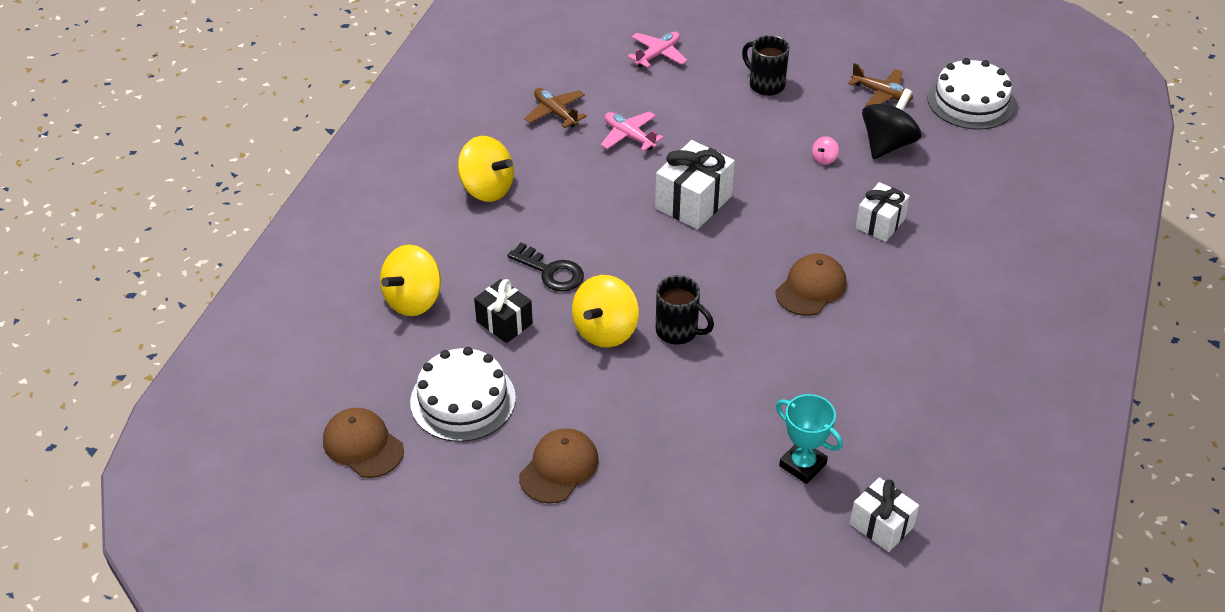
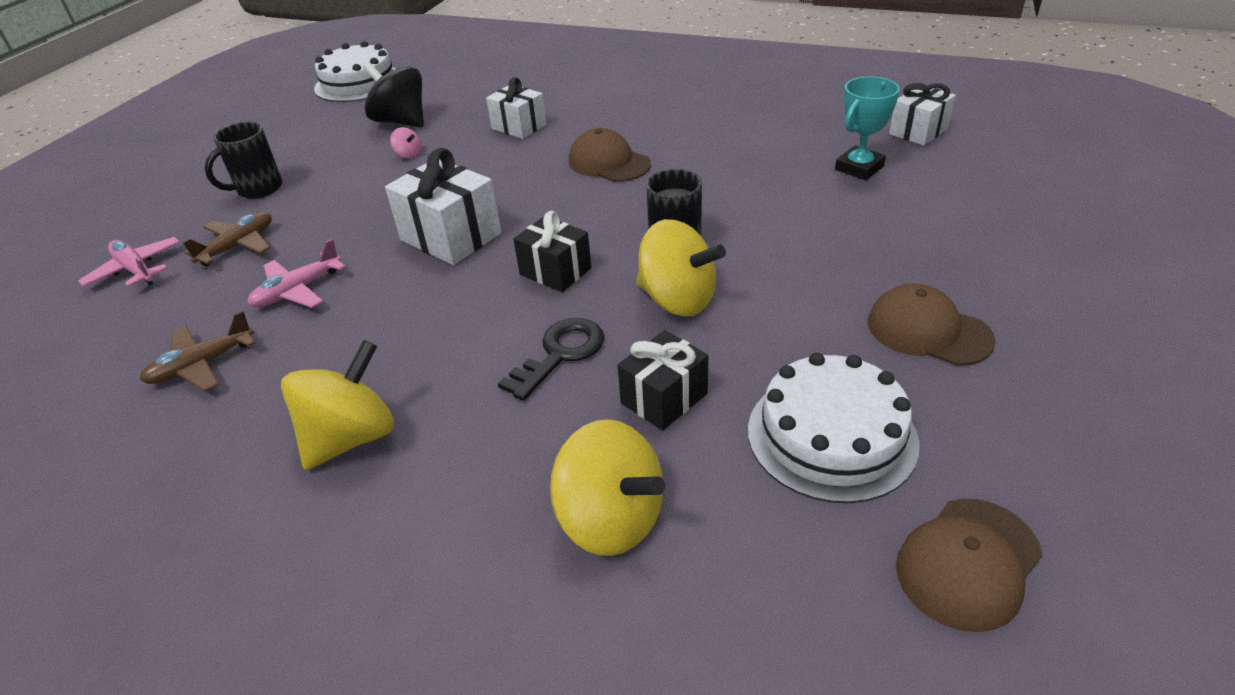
camera: 85 degrees left, 5 degrees down
(645, 263) = (555, 271): none -> black gift
(881, 94) = (319, 123): brown plane -> brown plane (238, 246)

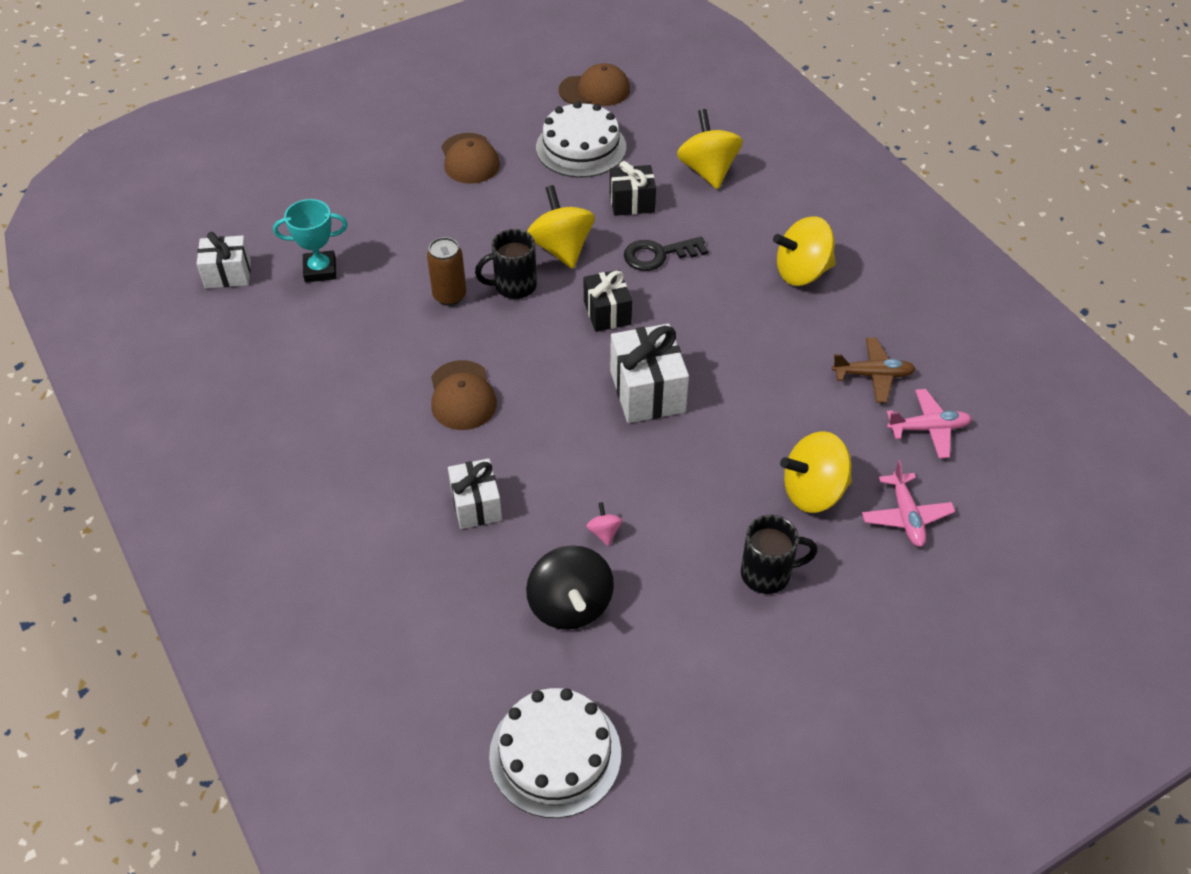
camera: 145 degrees left, 10 degrees up
(238, 246) = (813, 492): brown plane -> yellow spinning top
(298, 290) = (785, 406): pink plane -> pink plane (928, 429)
(722, 208) = (449, 296): none -> brown can

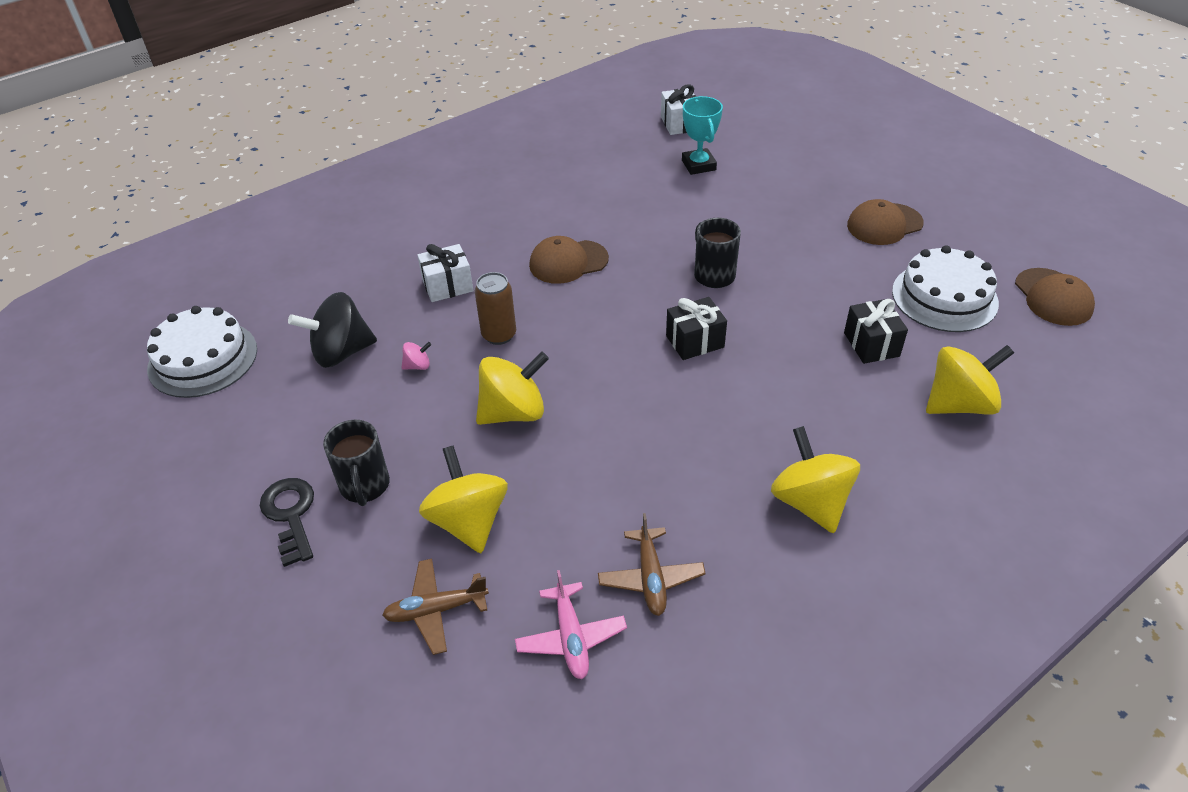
camera: 85 degrees right, 5 degrees down
(449, 296) = (688, 238): brown can -> brown can (499, 335)
(561, 248) = (778, 300): yellow spinning top -> yellow spinning top (513, 412)
(647, 391) = (592, 380): white gift -> none
(659, 255) = (794, 372): black key -> black key (290, 515)
(906, 516) = (436, 610): pink plane -> brown plane

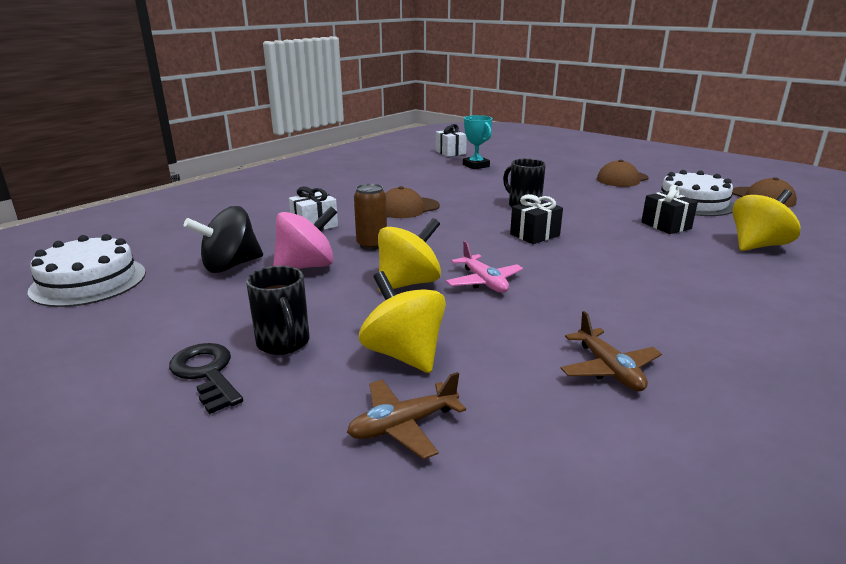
camera: 15 degrees left, 20 degrees down
(418, 366) = (306, 266): pink spinning top -> pink spinning top, size x2.29
(571, 637) = (564, 425): pink plane -> pink plane (484, 282)
(810, 502) = (703, 305): yellow spinning top -> none

